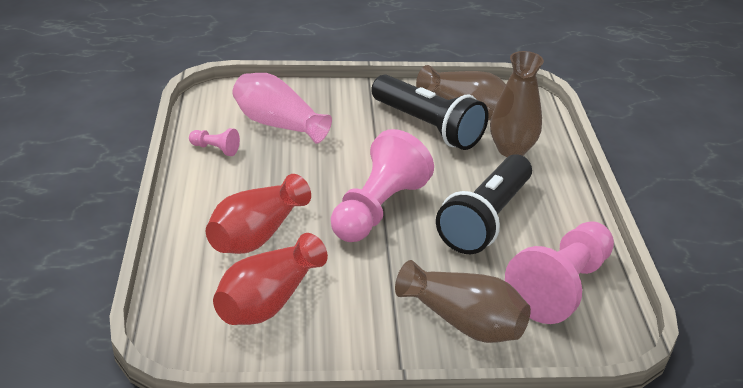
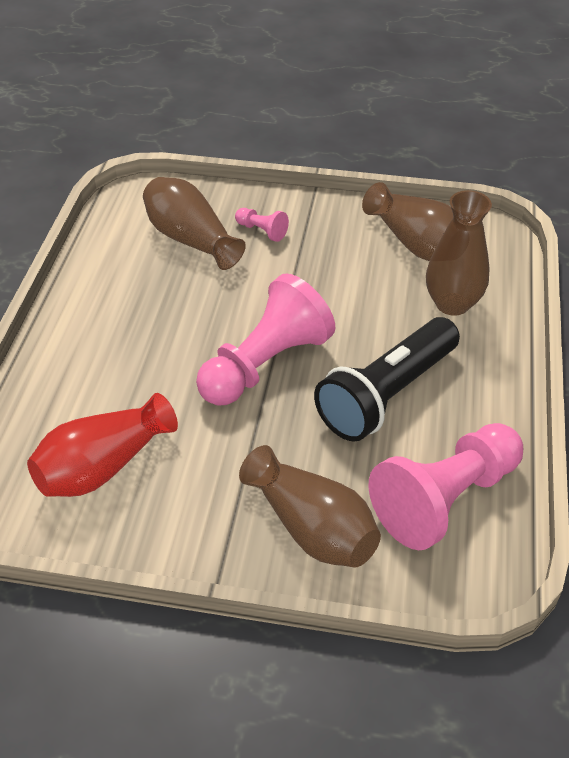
camera: 15 degrees right, 10 degrees up
(215, 149) = (111, 264): pink pawn -> pink pawn (262, 231)
(257, 235) = (119, 380): red vase -> none
(278, 124) = (191, 239): pink vase -> brown vase
(428, 126) = (362, 261): black flashlight -> none

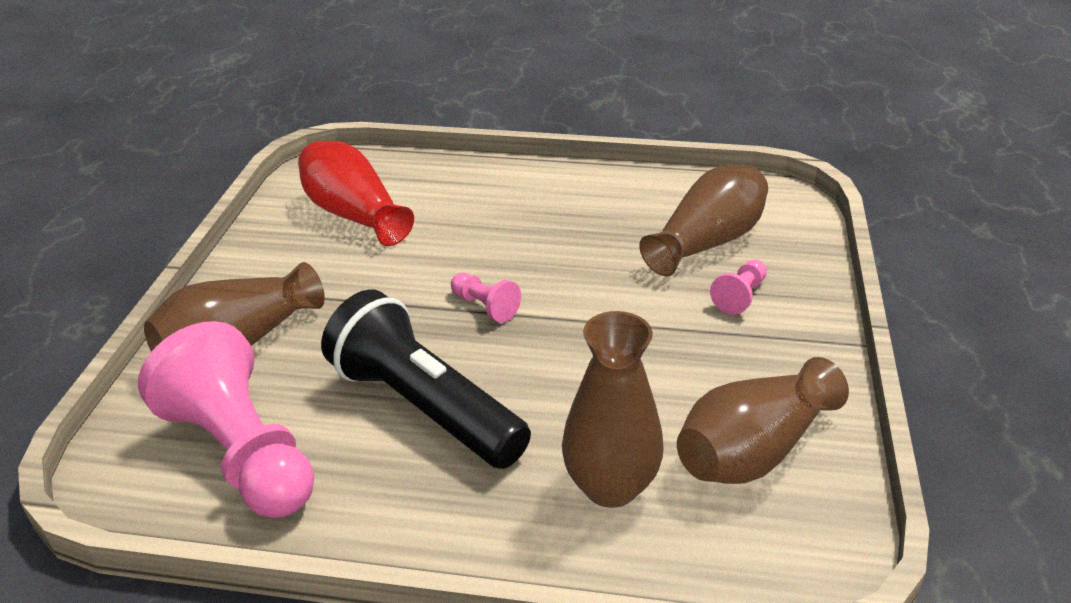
camera: 90 degrees right, 10 degrees down
(265, 364) = (485, 306): pink pawn -> pink pawn, size x0.43

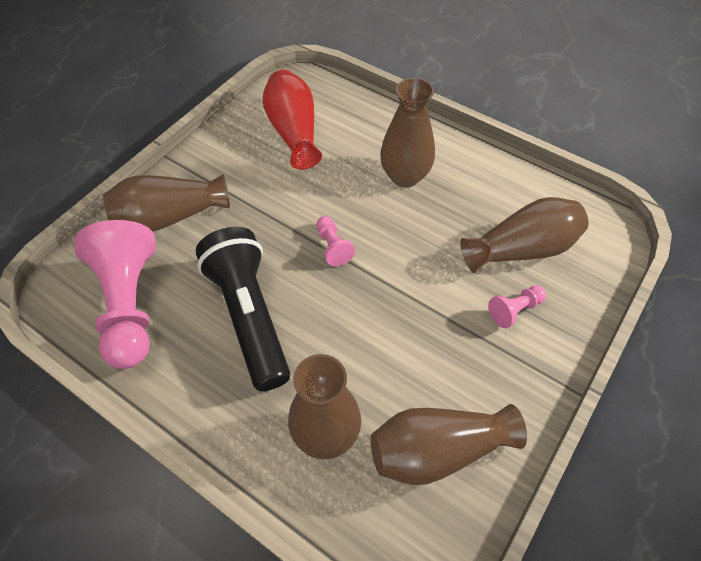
camera: 25 degrees right, 20 degrees up
(525, 218) = (405, 176): none -> brown vase

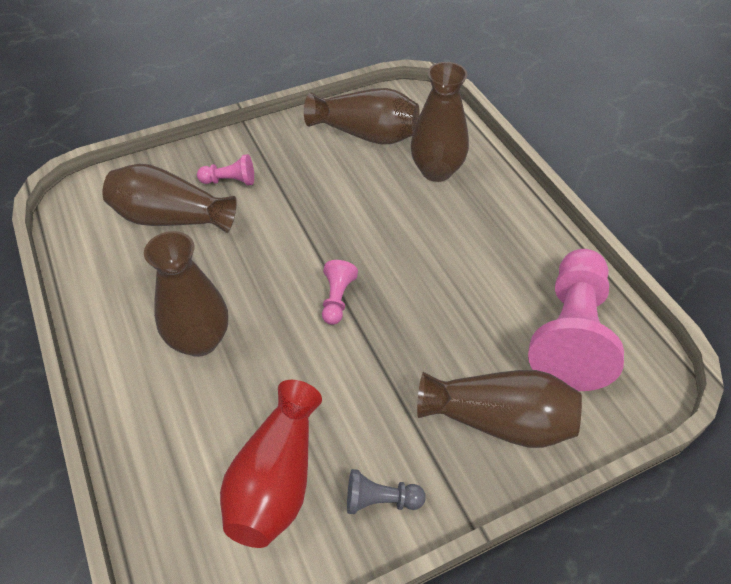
camera: 150 degrees left, 5 degrees down
(228, 147) = (380, 500): none -> grey pawn
(249, 316) = (455, 272): black flashlight -> none

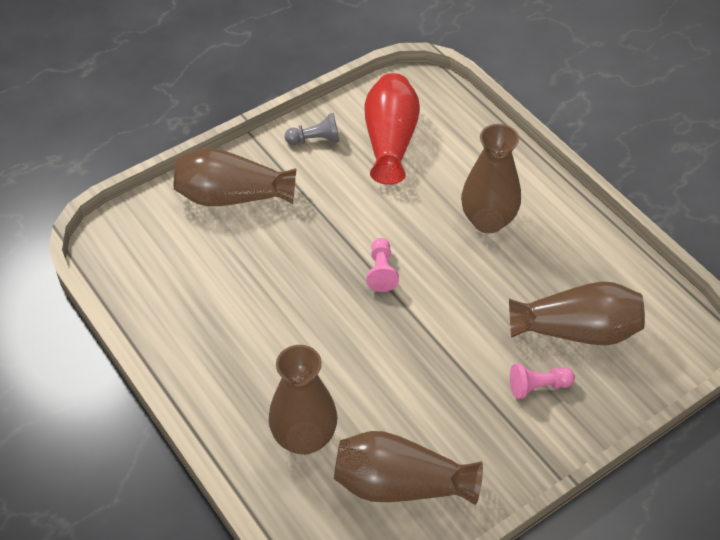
camera: 170 degrees right, 0 degrees up
(571, 334) = (168, 270): pink pawn -> none

